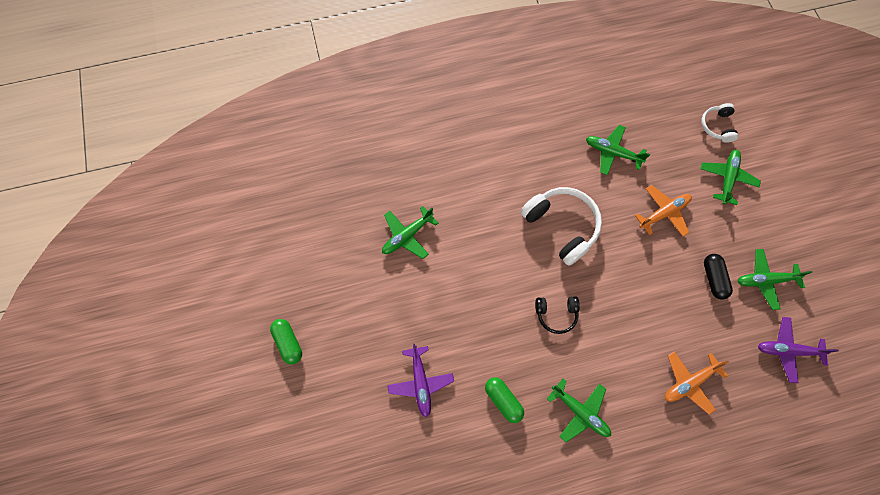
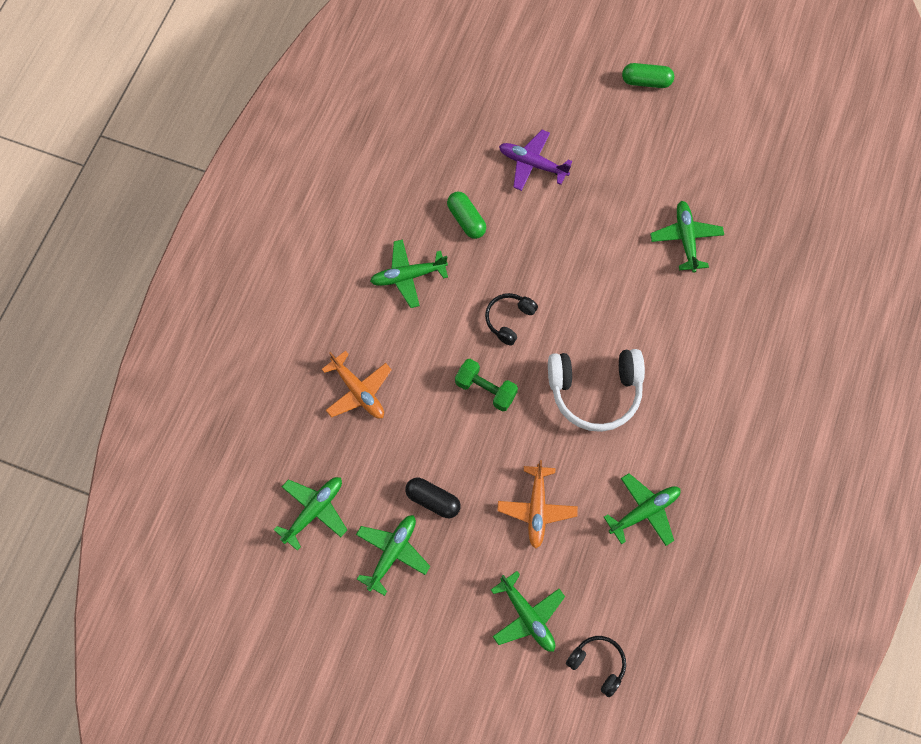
camera: 125 degrees right, 0 degrees up
(503, 400) = (466, 220): green capsule -> green capsule turned 60 degrees clockwise
(616, 296) = (485, 389): none -> green dumbbell
(689, 382) = (358, 391): orange plane -> orange plane turned 135 degrees clockwise
(717, 126) = (597, 664): white headphones -> black headphones
(787, 350) = (314, 510): purple plane -> green plane

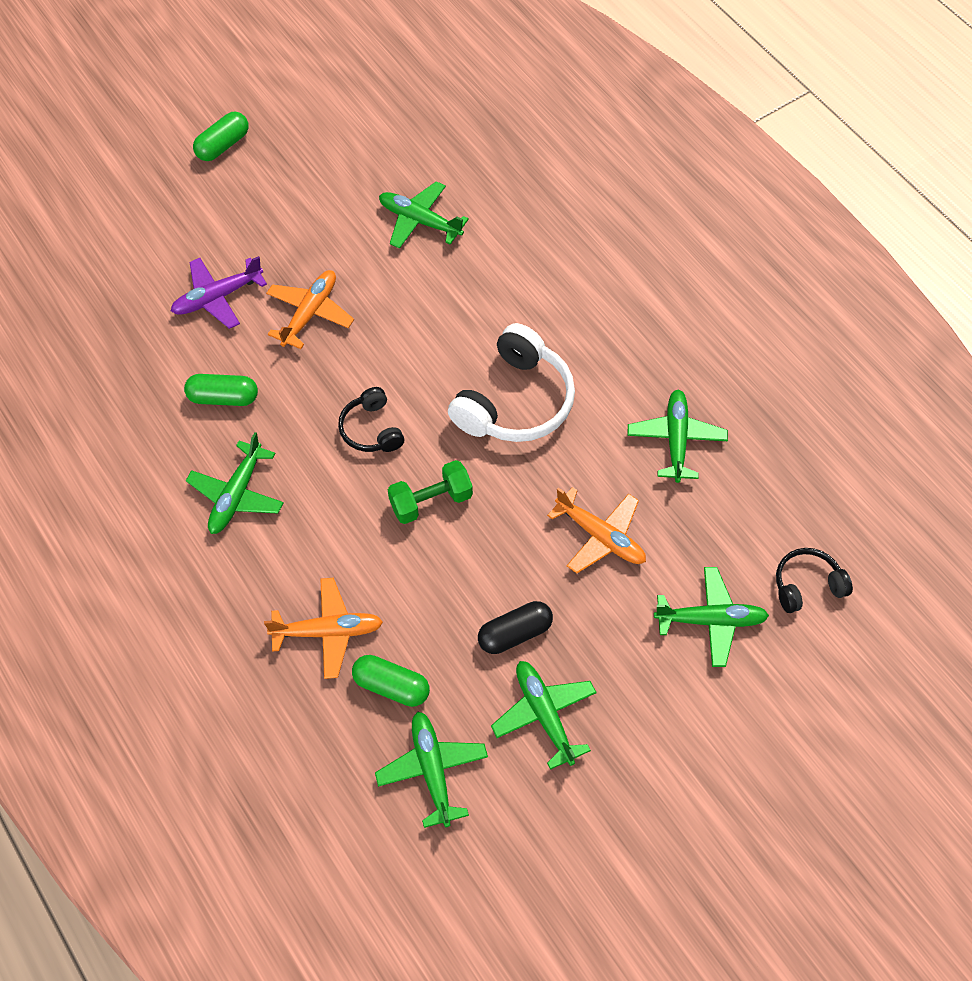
camera: 55 degrees left, 10 degrees down
(349, 451) = (391, 686): none -> green capsule
(563, 224) = (310, 313): none -> orange plane

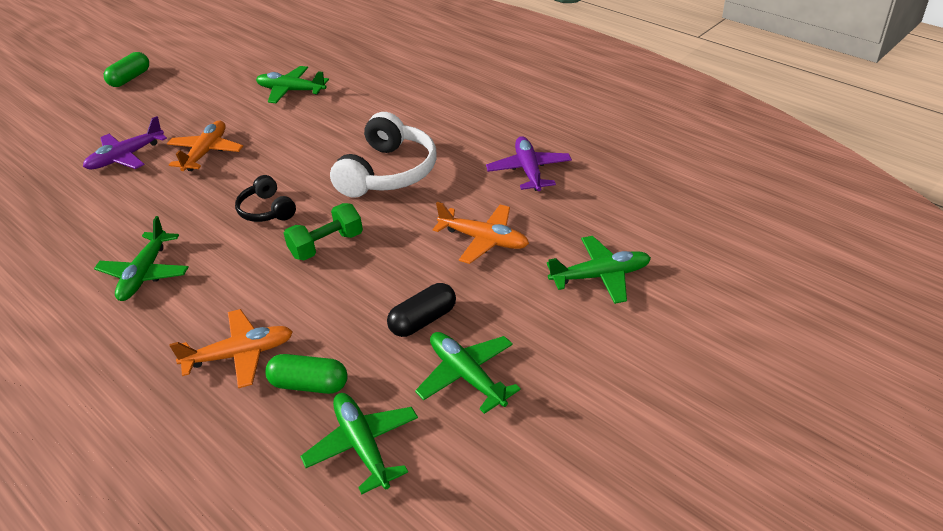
camera: 10 degrees left, 20 degrees down
(223, 397) = (131, 214): green capsule -> none
(676, 439) = (528, 170): green plane -> purple plane
(807, 585) = (674, 237): black headphones -> none

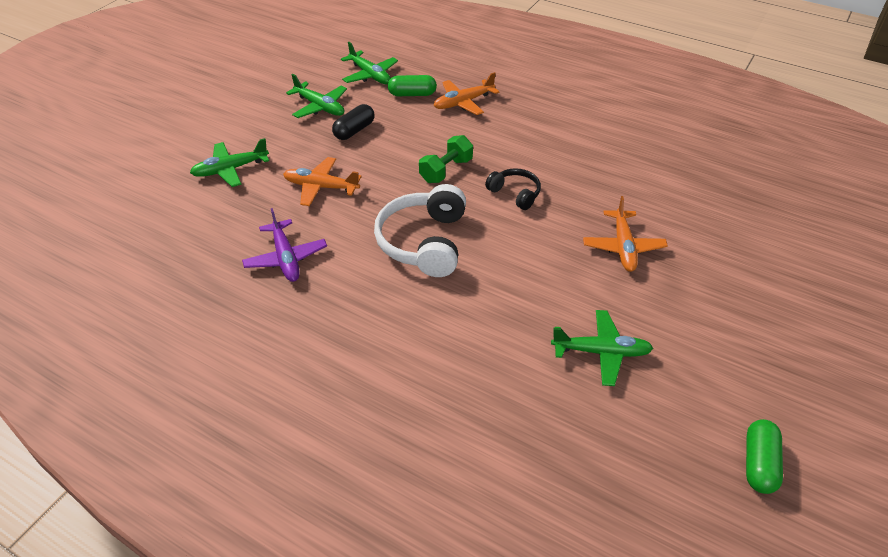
camera: 165 degrees right, 5 degrees up
(126, 157) = (700, 233): purple plane -> none
(130, 78) = (839, 355): green capsule -> green capsule (759, 463)
(145, 274) = (569, 138): green plane -> none

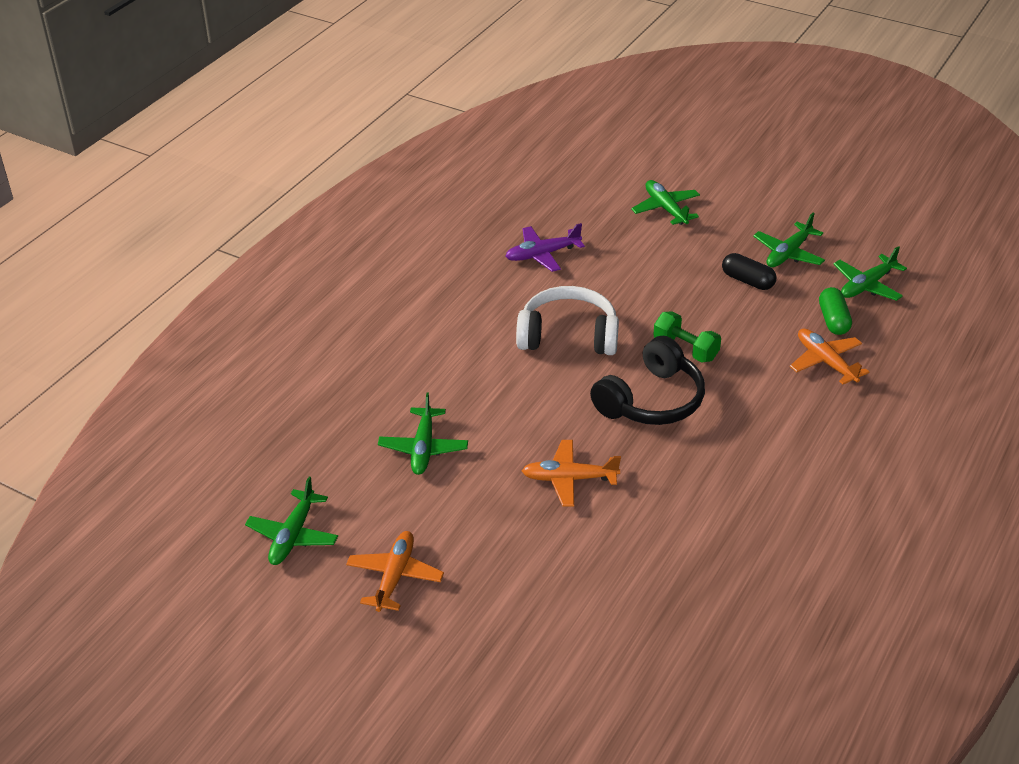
camera: 90 degrees right, 5 degrees down
(320, 187) = (645, 266): orange plane -> orange plane (395, 576)
(515, 194) = (651, 400): black headphones -> black headphones, size x1.83
(759, 463) = (293, 536): green capsule -> green plane

